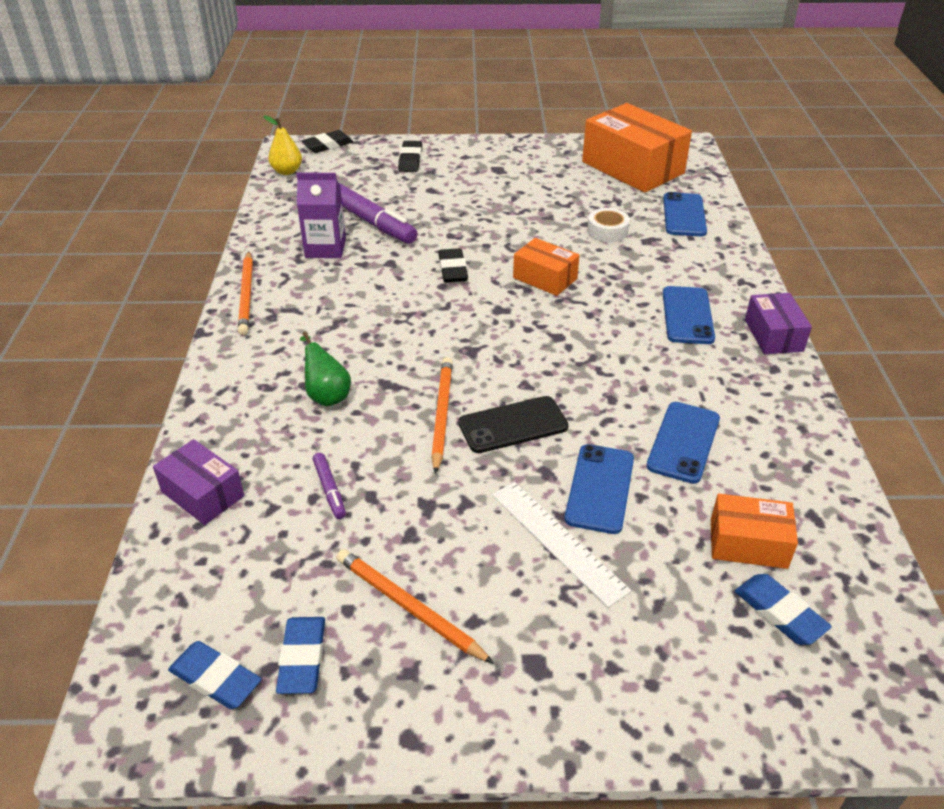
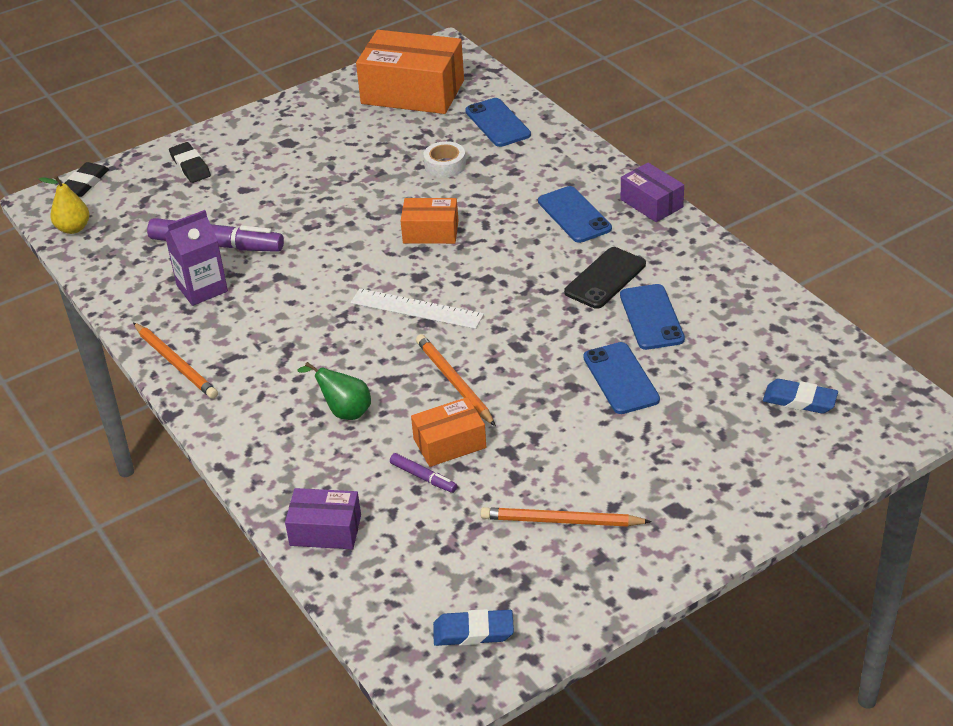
camera: 30 degrees left, 0 degrees up
(302, 658) = (520, 588): blue eraser -> none
(452, 269) = (342, 258): black eraser -> none
(513, 425) = (517, 364): black phone -> black phone (605, 278)
(558, 541) = (623, 428): white ruler -> white ruler (416, 308)
(748, 543) = (748, 366): orange box -> orange box (449, 443)

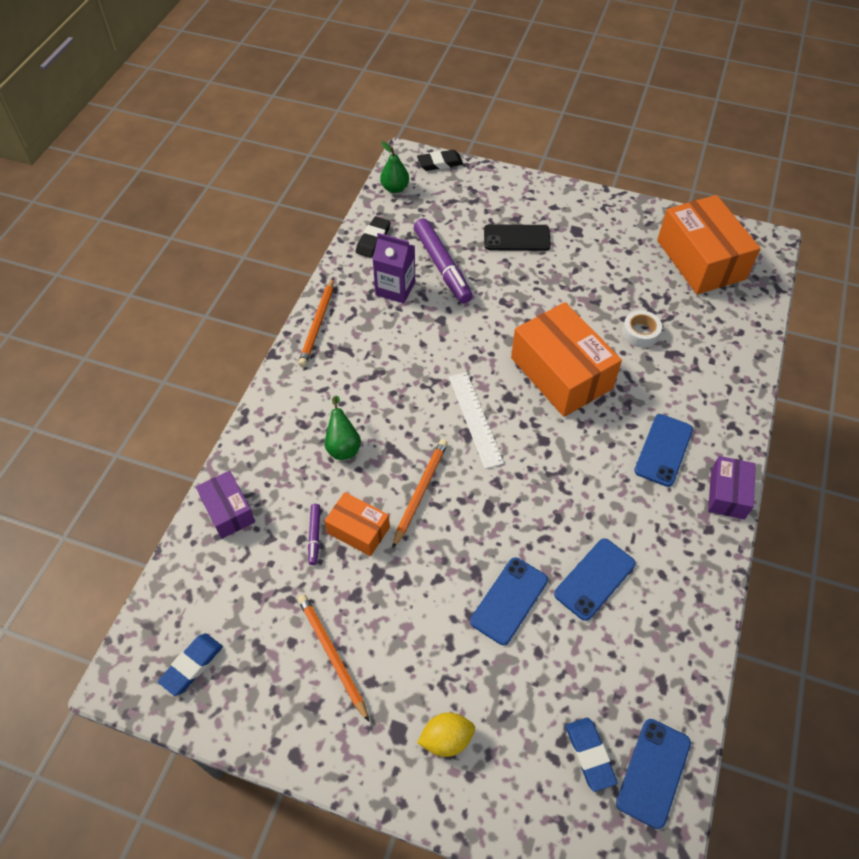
camera: 50 degrees right, 15 degrees up
(73, 228) = (395, 188): yellow pear -> green pear
(190, 166) = (504, 199): black eraser -> black eraser (373, 239)
(430, 232) = (561, 373): orange box -> orange box, size x1.90
(473, 632) = (192, 665): blue eraser -> blue eraser turned 75 degrees clockwise
(497, 123) = (719, 332): blue phone -> blue phone (653, 772)
(605, 278) = (610, 518): black phone -> black phone (516, 238)
(711, 481) = (446, 739): none -> yellow lemon

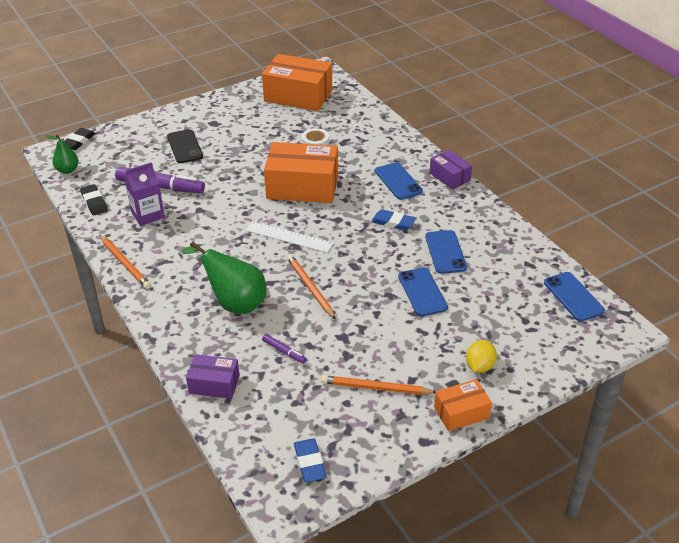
camera: 50 degrees left, 15 degrees down
(343, 446) = (234, 303): green pear -> green pear, size x1.75
(358, 530) = (303, 329): orange box -> orange box (461, 412)
(516, 238) = (185, 147): black phone -> black phone turned 60 degrees counterclockwise
(589, 755) = (542, 314): blue eraser -> blue eraser (393, 222)

